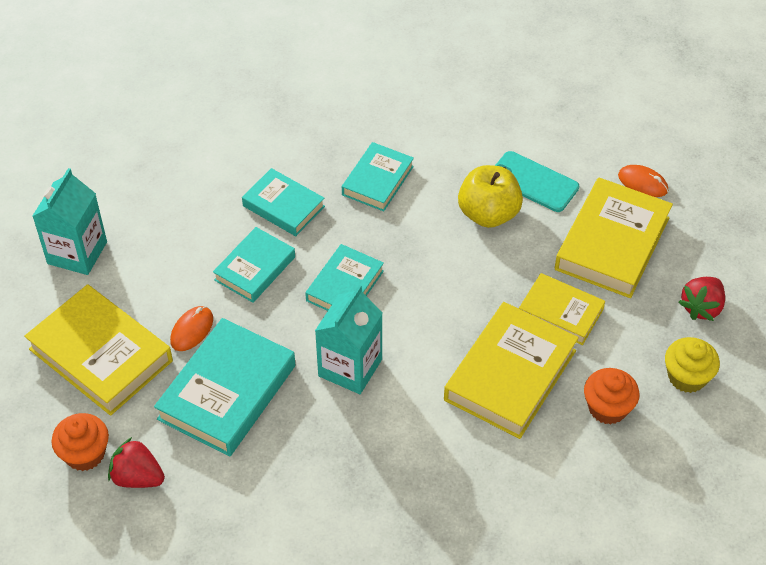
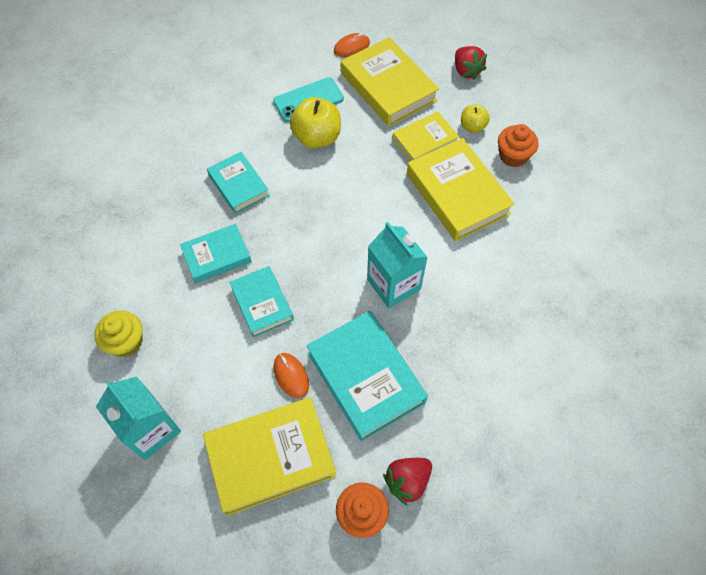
camera: 60 degrees left, 10 degrees up
(345, 286) = (319, 252): turquoise book -> none
(619, 349) = (472, 126): none -> yellow apple
(687, 377) = (513, 105): yellow cupcake -> yellow cupcake (126, 342)

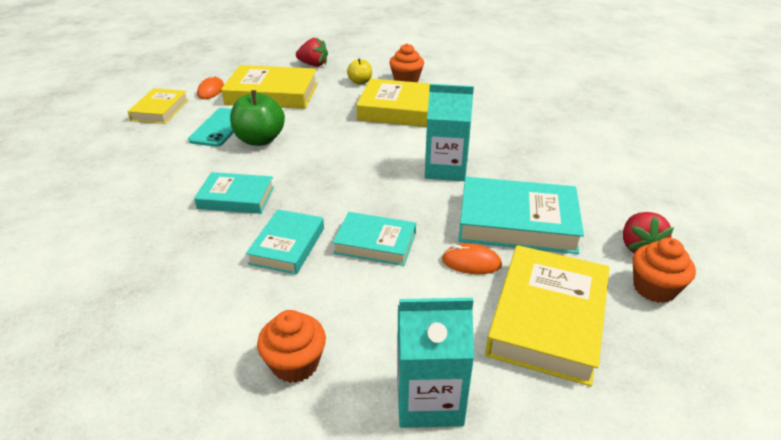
camera: 50 degrees left, 25 degrees down
(126, 342) = (295, 363): yellow cupcake -> orange cupcake
(317, 137) = (260, 140): yellow apple -> green apple
(425, 141) = (342, 102): yellow book -> yellow book (160, 110)

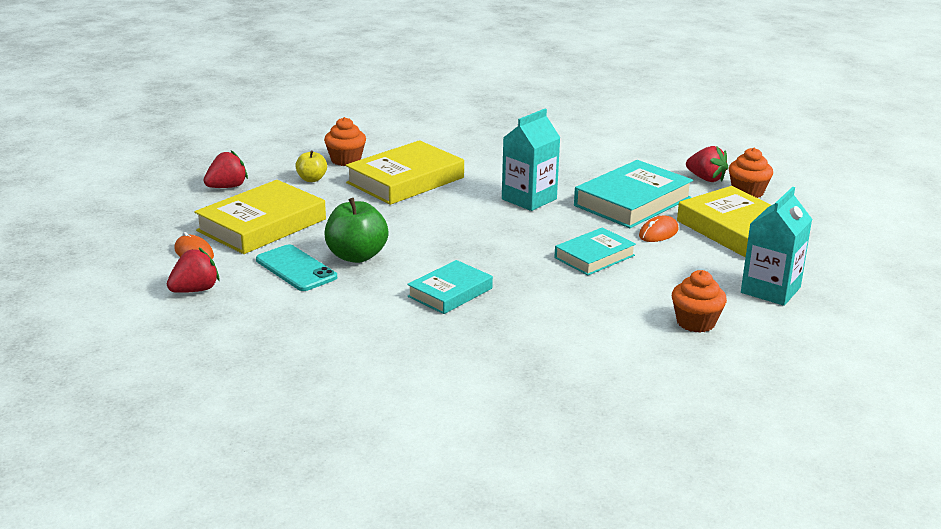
camera: 55 degrees left, 10 degrees down
(160, 110) = (195, 290): yellow book -> red strawberry
(287, 246) = (554, 290): turquoise book -> none

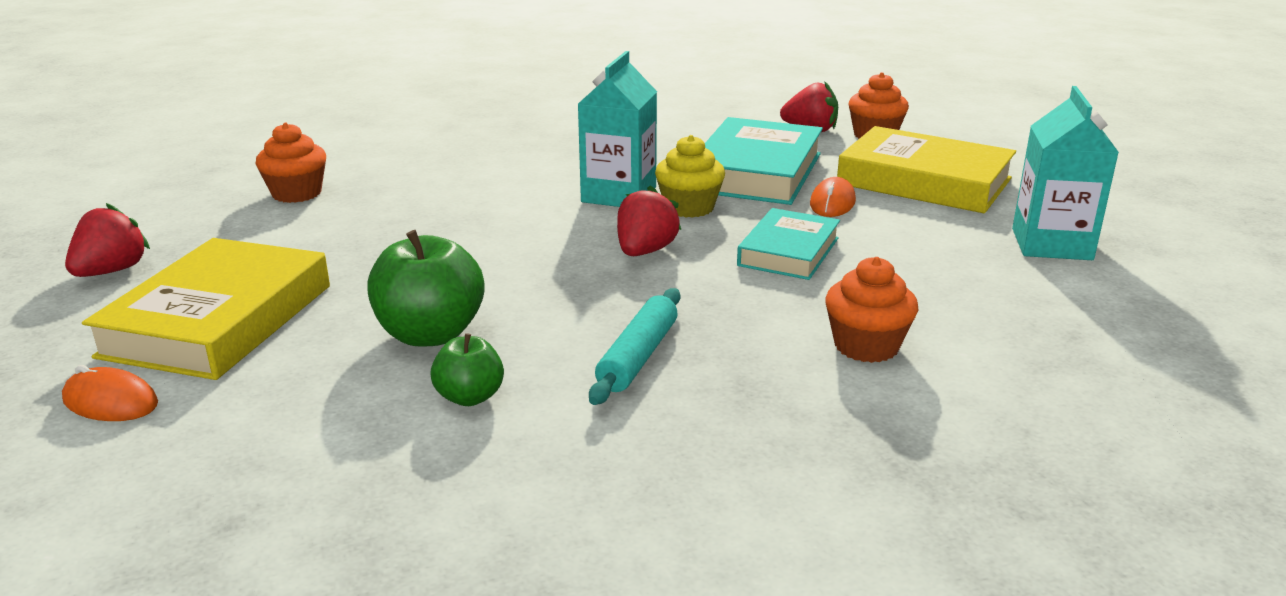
camera: 25 degrees left, 0 degrees up
(195, 290) = (155, 478): red strawberry -> red strawberry (645, 251)
(296, 269) = (337, 382): turquoise phone -> none
(312, 179) = (260, 230): yellow apple -> none
(351, 291) = (470, 397): none -> green apple
(405, 180) = (415, 204): yellow book -> none
(450, 292) = (638, 357): turquoise book -> turquoise rolling pin
(563, 216) = (689, 208): none -> yellow cupcake
(695, 322) = (1024, 311): orange cupcake -> orange cupcake (866, 346)

